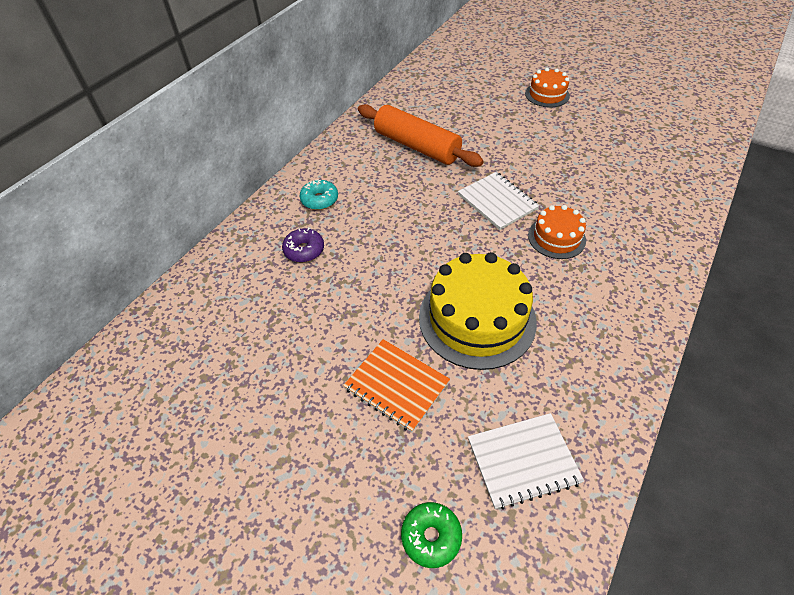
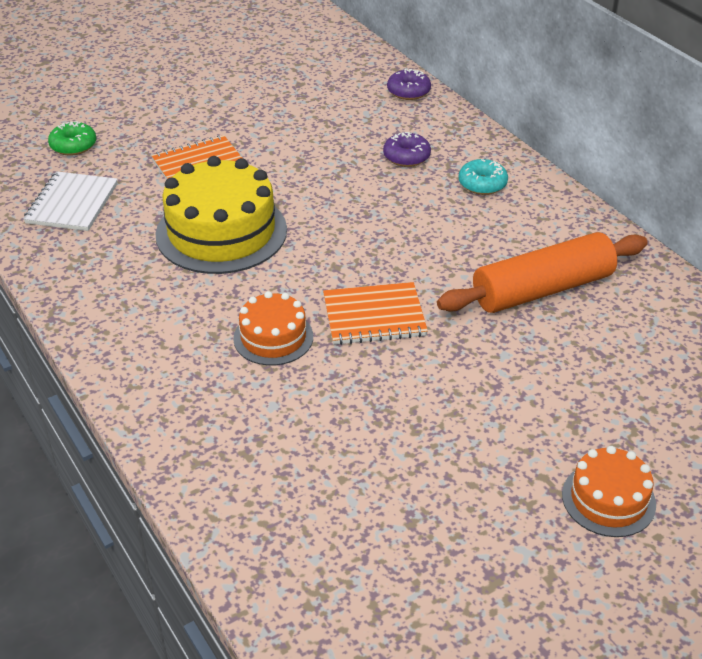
camera: 115 degrees right, 10 degrees down
(193, 286) = (408, 91): none -> purple donut
(497, 202) = (374, 316): white notebook -> orange notebook

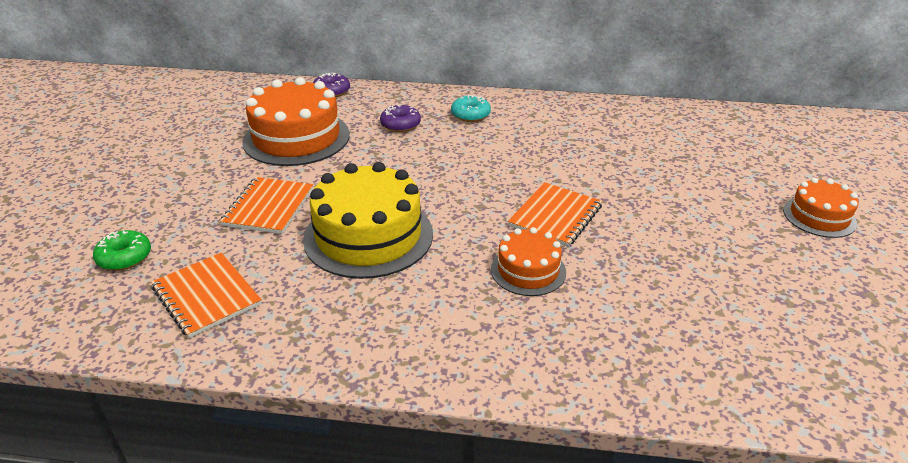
camera: 50 degrees left, 5 degrees down
(72, 203) = (206, 296): white notebook -> orange notebook
(310, 120) = (296, 138): none -> orange cake
(542, 289) = (601, 145): orange rolling pin -> none

